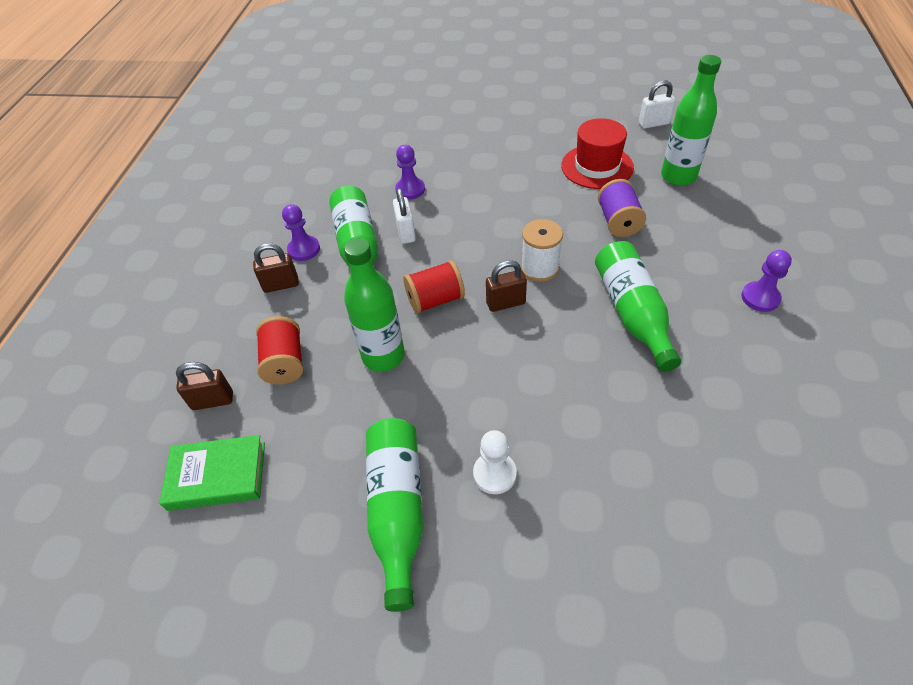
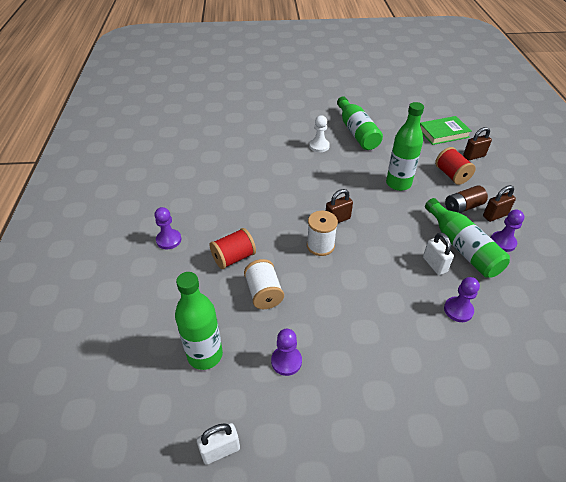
camera: 165 degrees right, 5 degrees down
(313, 302) = (463, 207): none -> brown battery
(435, 300) = (384, 216): red spool -> red spool (234, 258)
(597, 166) = (286, 361): red hat -> purple pawn
(618, 222) = (264, 293): purple spool -> white spool
(632, 313) = (254, 222): green bottle -> none

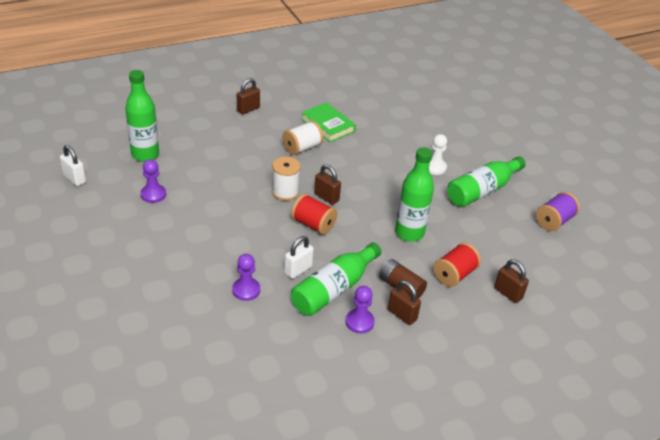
camera: 65 degrees right, 5 degrees down
(169, 240) = (248, 109): purple pawn -> brown padlock
(234, 258) = (245, 146): red spool -> red spool (313, 224)
(264, 293) = (214, 170): white spool -> white spool (302, 148)
(400, 112) = (554, 221): none -> purple spool
(443, 133) = (538, 262): green book -> green book (328, 125)

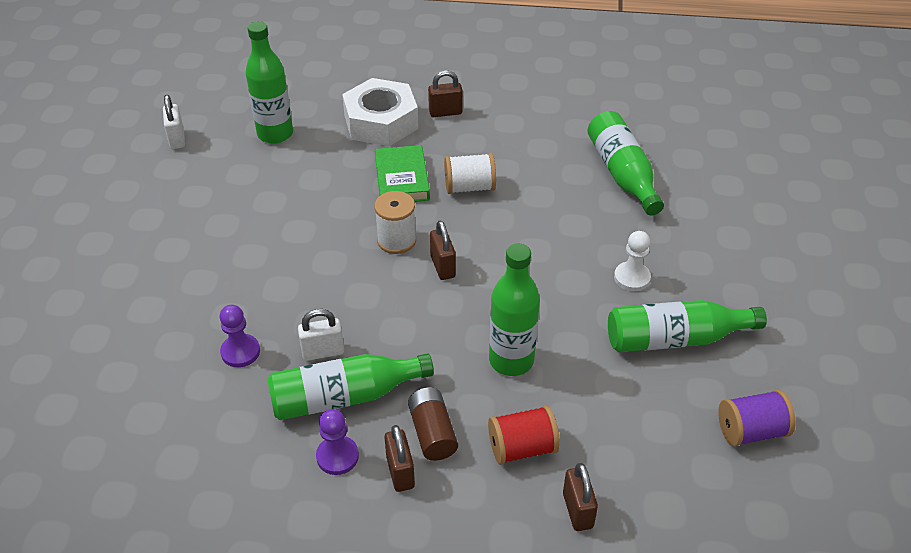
camera: 35 degrees right, 5 degrees up
(153, 194) = (242, 188): purple pawn -> none
(211, 127) = (381, 122): none -> white nut
(313, 224) = (394, 298): red spool -> none
(328, 125) = (531, 166): green book -> green book (402, 179)
(382, 114) = (622, 174): none -> green bottle

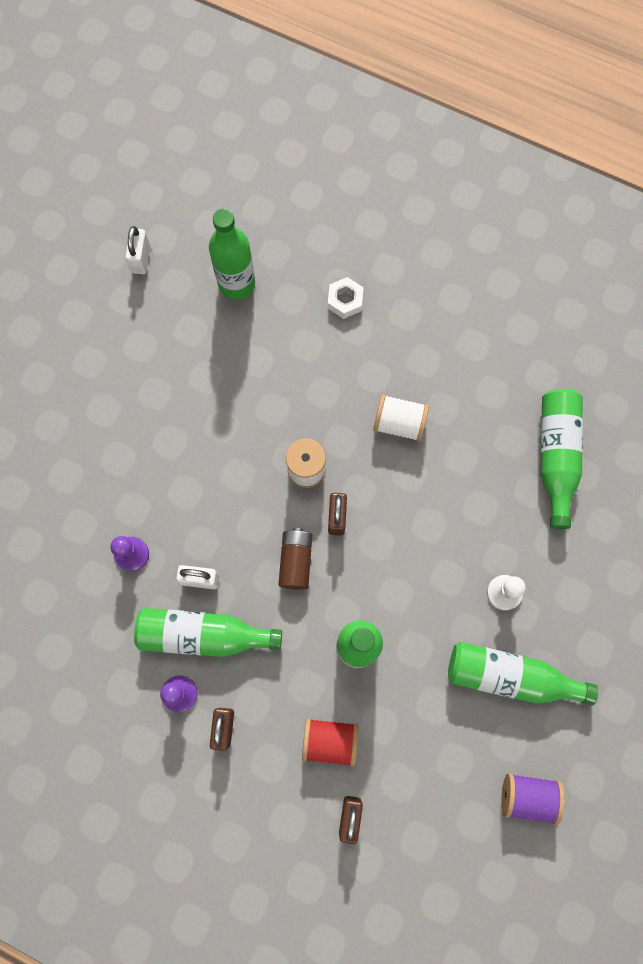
camera: 20 degrees right, 30 degrees up
(381, 122) = (345, 300): white nut -> white nut, size x0.48
(402, 179) = (338, 390): green book -> none
(432, 433) = (262, 698): brown battery -> brown battery (295, 561)
(445, 112) = (414, 308): brown padlock -> none

